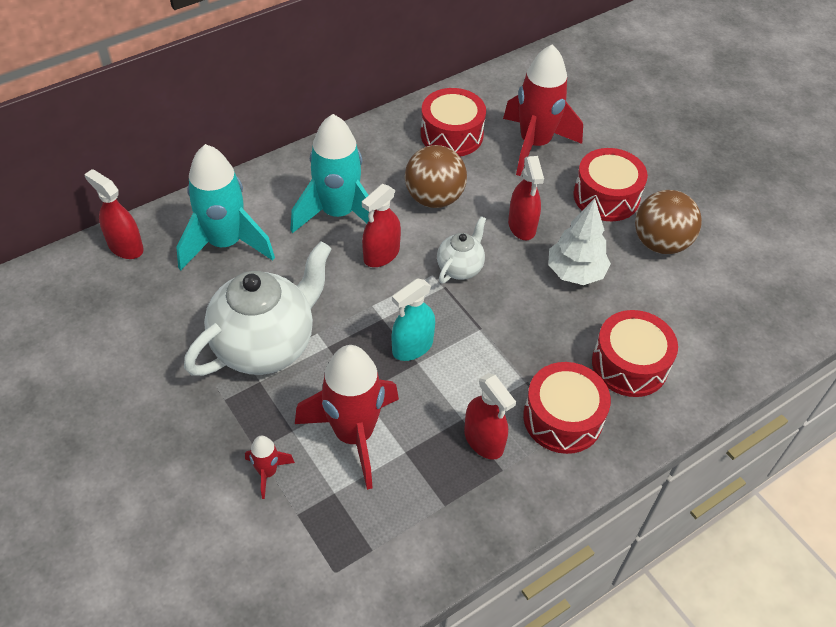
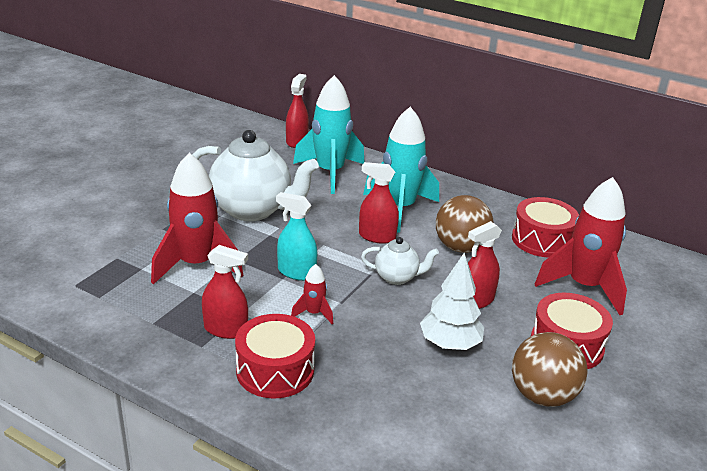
camera: 65 degrees right, 20 degrees down
(267, 472) = (145, 237): red rocket -> red rocket (314, 313)
(483, 440) = (226, 329): red spray bottle -> red spray bottle turned 105 degrees counterclockwise
(629, 364) = (366, 402): red drum -> none

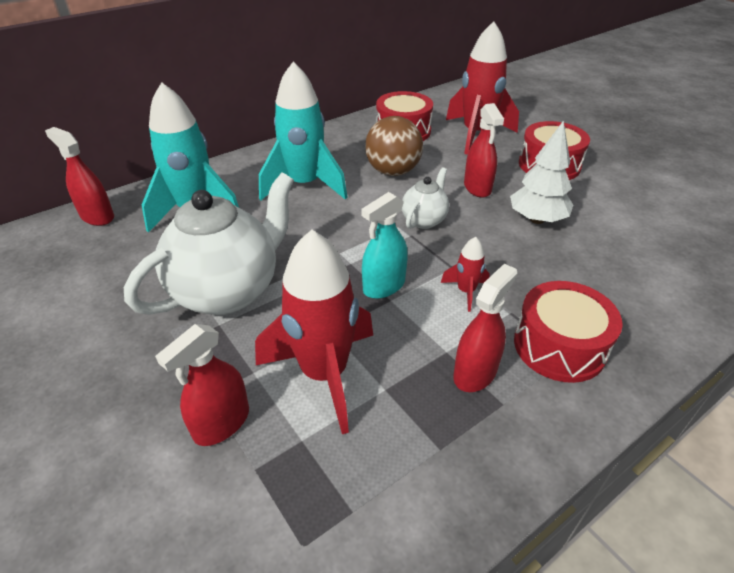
camera: 65 degrees left, 10 degrees up
(377, 237) = (346, 213): red spray bottle -> red spray bottle (221, 423)
(542, 396) = (610, 195): brown ball -> none

